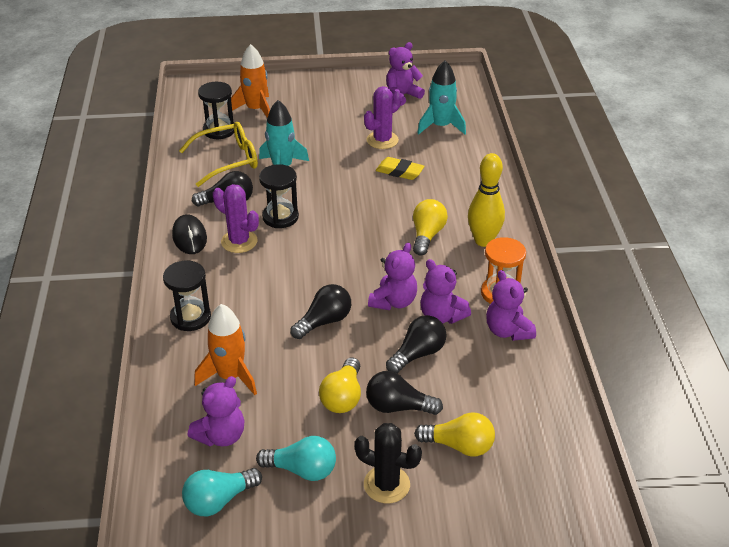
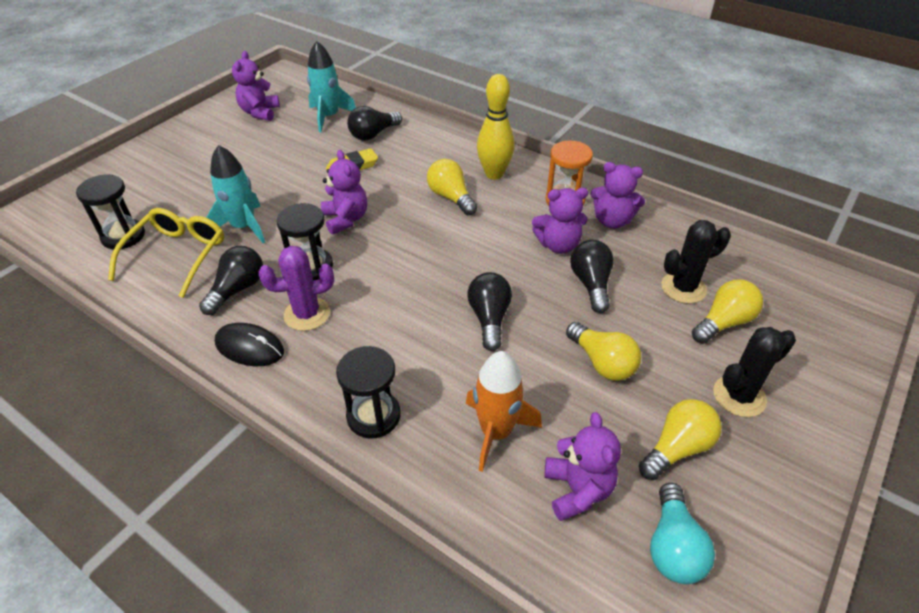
camera: 50 degrees left, 5 degrees up
(256, 109) = (135, 196): orange rocket -> none
(302, 470) = (677, 448): turquoise light bulb -> yellow light bulb
(382, 140) = (299, 153): purple cactus -> none
(394, 302) = (511, 261): purple teddy bear -> purple teddy bear (346, 219)
(398, 407) = (646, 333): black light bulb -> black light bulb (373, 134)
(473, 406) = (683, 288): none -> black cactus

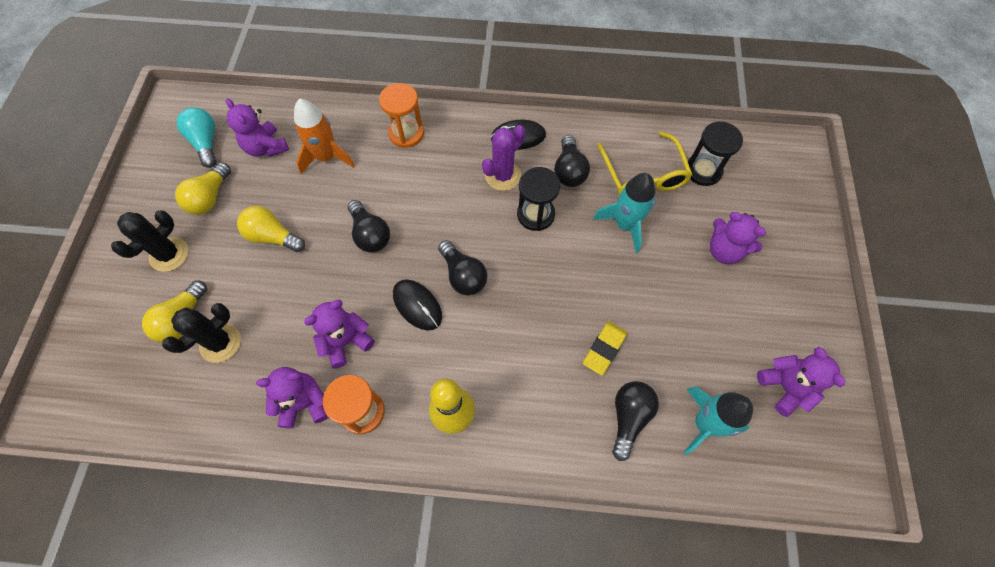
camera: 150 degrees right, 20 degrees up
(346, 219) = (551, 276): purple teddy bear -> purple teddy bear (724, 251)
(373, 416) = (406, 133): black hourglass -> orange hourglass
(451, 197) = (477, 355): yellow light bulb -> none
(478, 244) = (417, 305): none -> black mouse
(591, 284) = (302, 308): black light bulb -> black light bulb (463, 275)

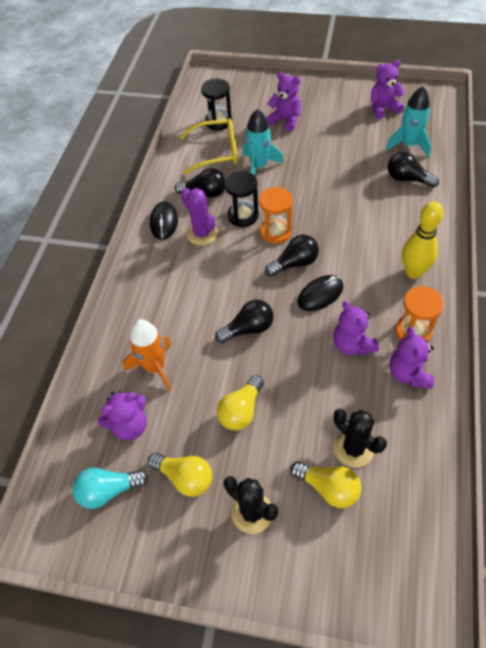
camera: 80 degrees left, 10 degrees down
(406, 133) = (141, 301): orange hourglass -> orange hourglass (275, 232)
(604, 349) = (358, 186): yellow eraser -> none
(724, 251) = (285, 120): purple teddy bear -> purple teddy bear turned 105 degrees counterclockwise

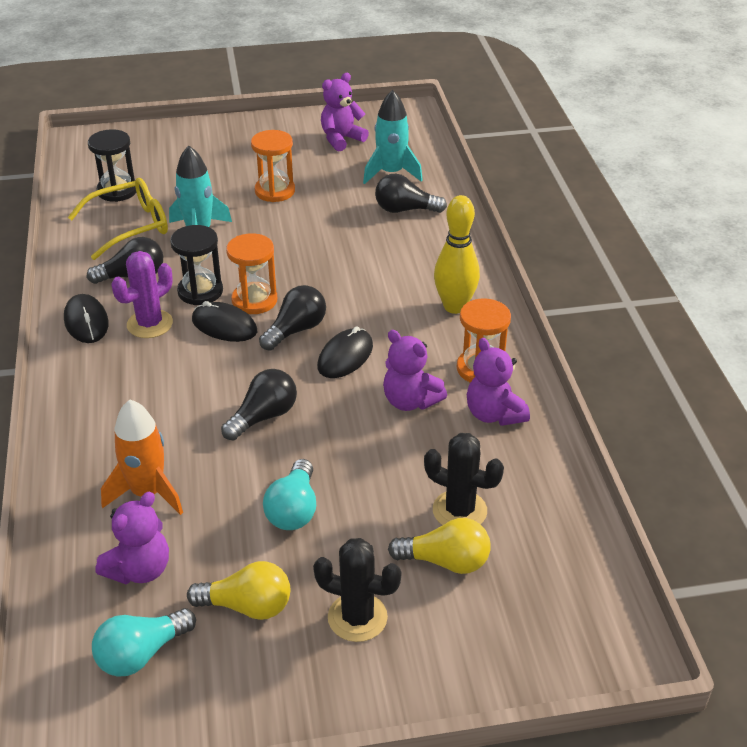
camera: 25 degrees left, 15 degrees down
(202, 234) = (150, 324): purple cactus -> purple cactus turned 75 degrees counterclockwise
(241, 410) = (293, 510): yellow light bulb -> turquoise light bulb
(249, 247) = (224, 326): none -> black mouse
(285, 120) = (214, 173): purple teddy bear -> none
(321, 143) = (275, 191): none -> orange hourglass

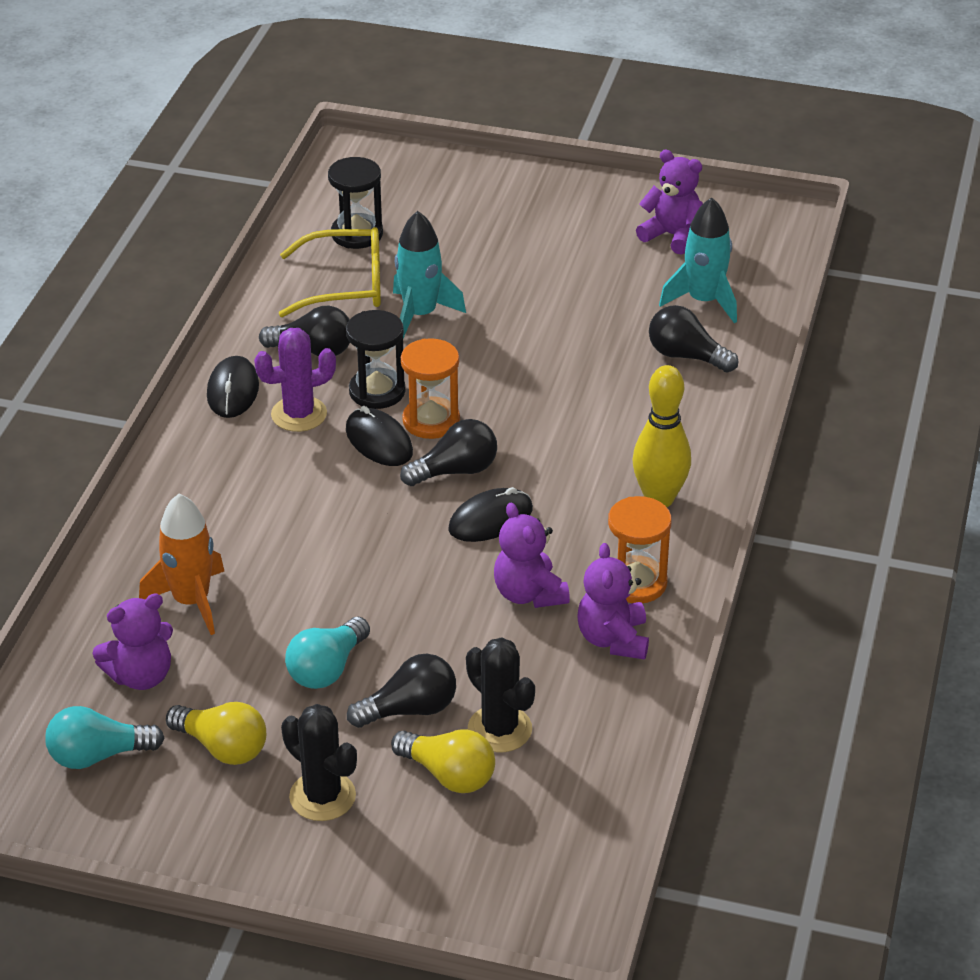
camera: 25 degrees right, 0 degrees up
(264, 416) = (358, 559): black light bulb -> black light bulb (410, 709)
(275, 191) = (542, 286): orange hourglass -> none
(341, 139) = (672, 235): purple teddy bear -> purple teddy bear turned 45 degrees clockwise

